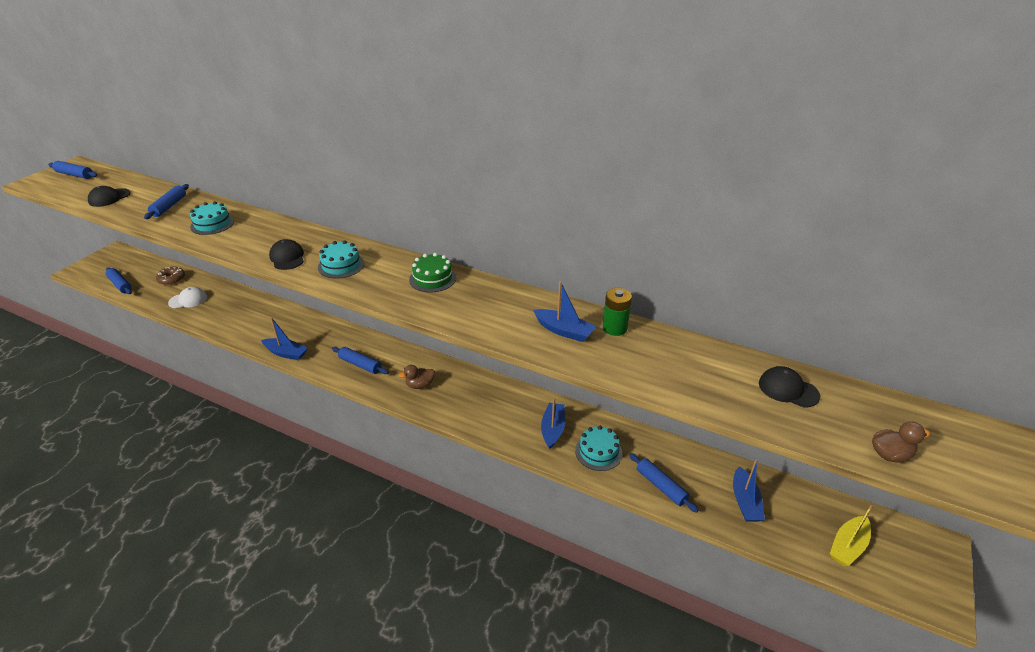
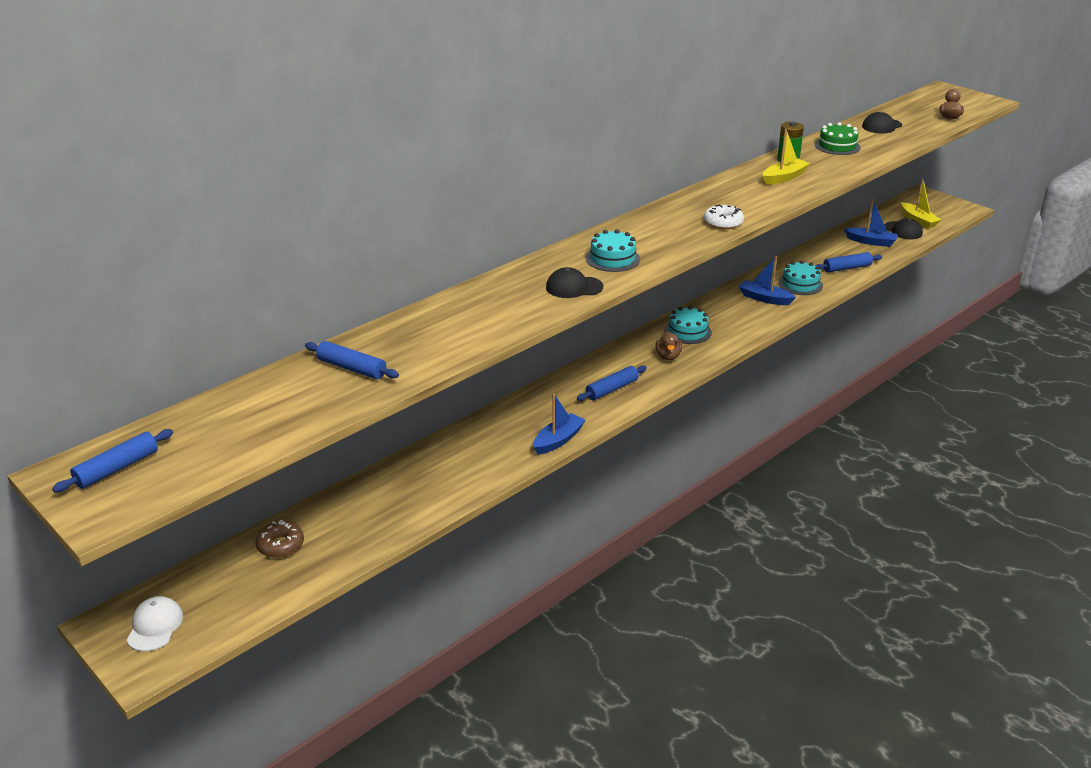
camera: 70 degrees left, 5 degrees down
(109, 198) = (266, 423): black cap -> black cap (903, 231)
(120, 285) = (250, 605): blue rolling pin -> none
(188, 300) = (362, 525): white cap -> white cap (155, 626)
(212, 224) = (442, 334): turquoise cake -> turquoise cake (688, 331)
(432, 278) = (669, 217): green cake -> green cake (837, 146)
(433, 308) = (723, 223): none -> white donut
(564, 331) = (784, 178): blue boat -> yellow boat

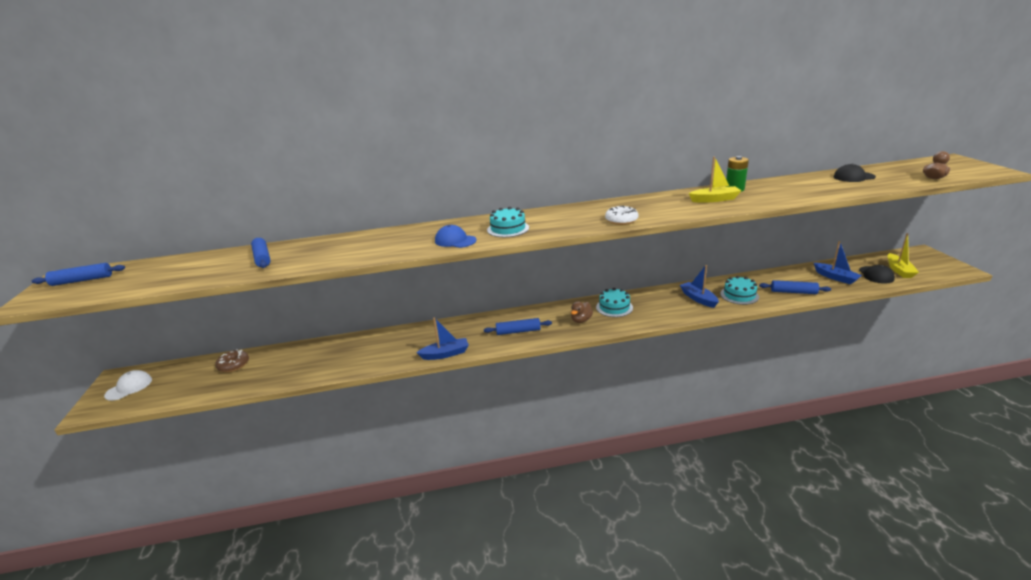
camera: 35 degrees right, 5 degrees down
(574, 287) = (455, 240): black cap -> blue cap
(837, 146) = (792, 185): green cake -> none

